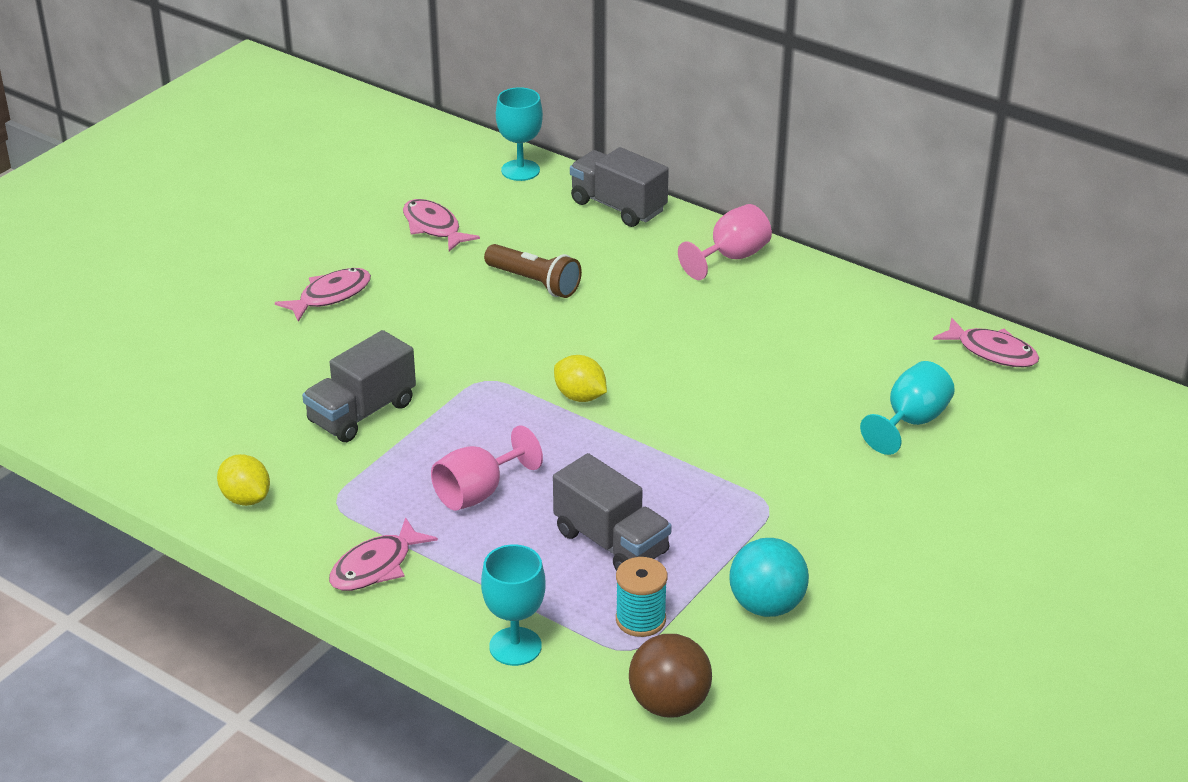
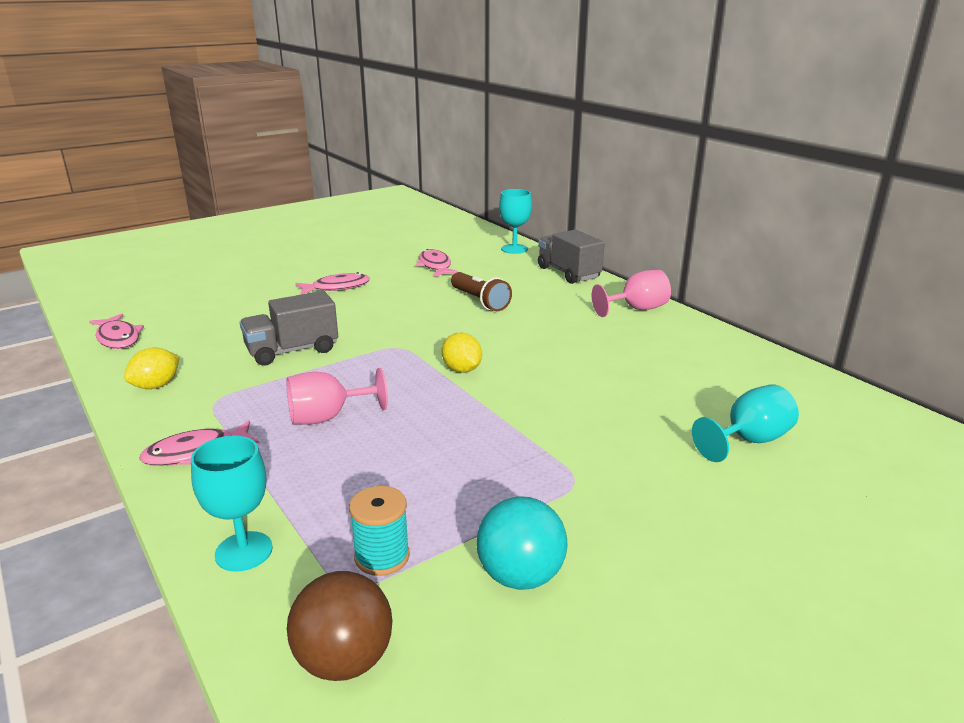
camera: 20 degrees right, 10 degrees down
(246, 498) = (156, 386): yellow lemon -> yellow lemon turned 60 degrees clockwise
(611, 542) = (406, 479): grey truck -> none
(992, 352) = (847, 402): pink fish -> pink fish (118, 338)

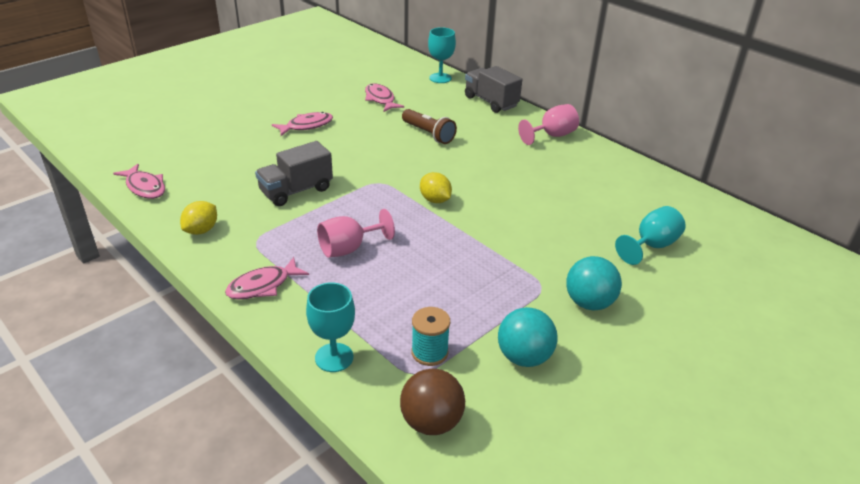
camera: 10 degrees left, 10 degrees up
(640, 508) = (589, 303): none -> turquoise ball

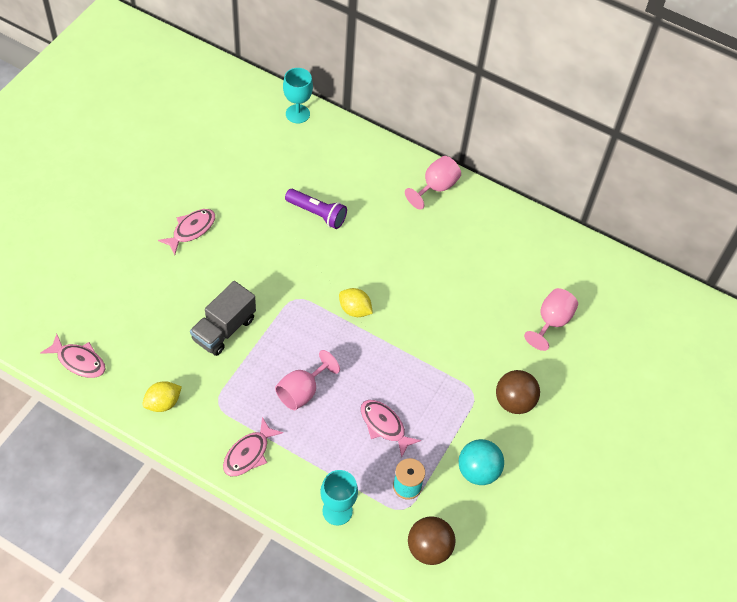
camera: 20 degrees left, 20 degrees up
(201, 230) = (163, 403): yellow lemon -> yellow lemon turned 45 degrees clockwise
(380, 99) = (248, 167): pink fish -> pink fish (384, 426)
(428, 134) = (317, 214): brown flashlight -> purple flashlight
(491, 102) = (362, 145): grey truck -> none
(589, 303) = (514, 402): turquoise ball -> brown ball
(651, 246) = (551, 322): turquoise goblet -> pink goblet

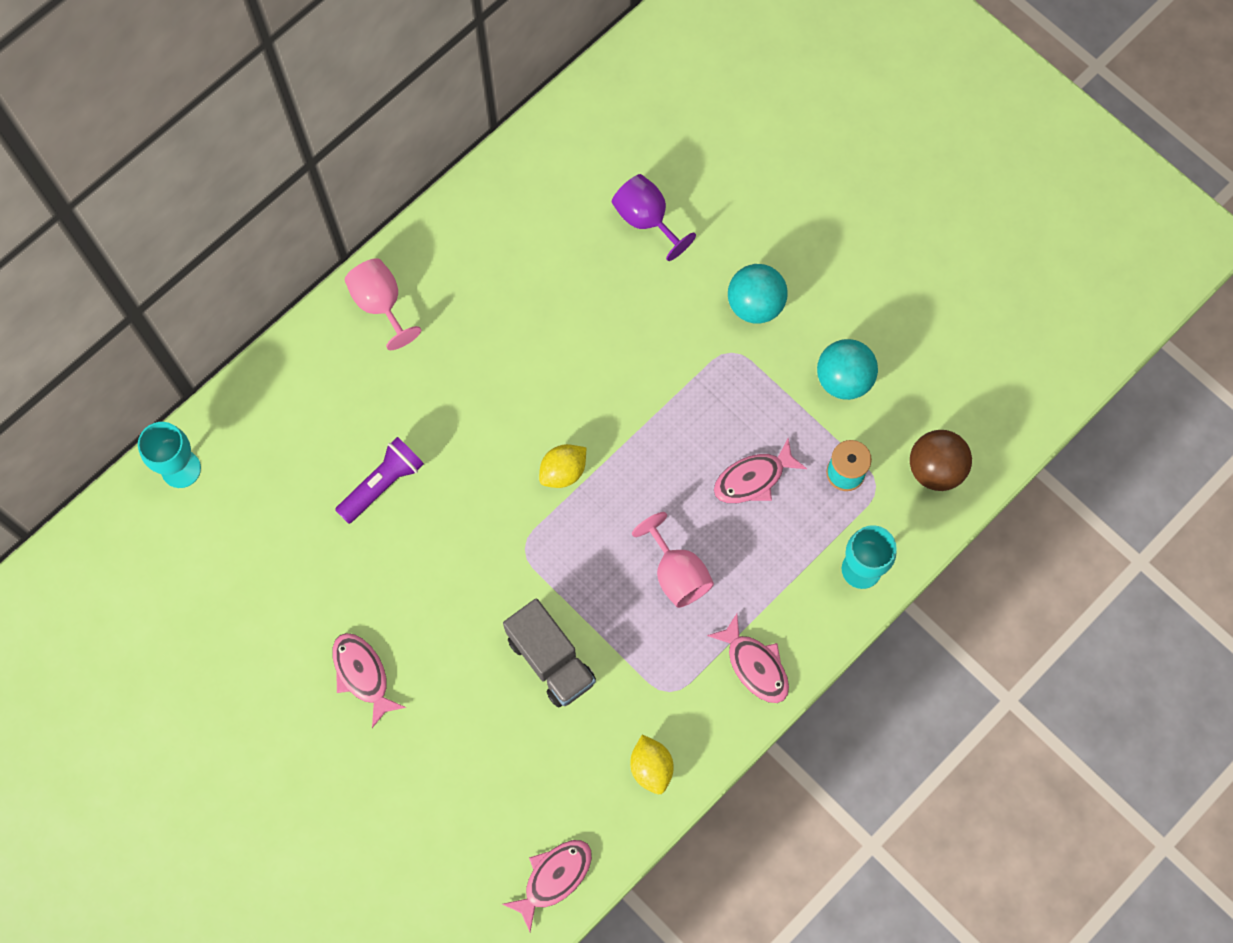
camera: 70 degrees left, 15 degrees up
(514, 402) = (755, 305): brown ball -> turquoise ball
(551, 322) = (647, 220): pink goblet -> purple goblet

